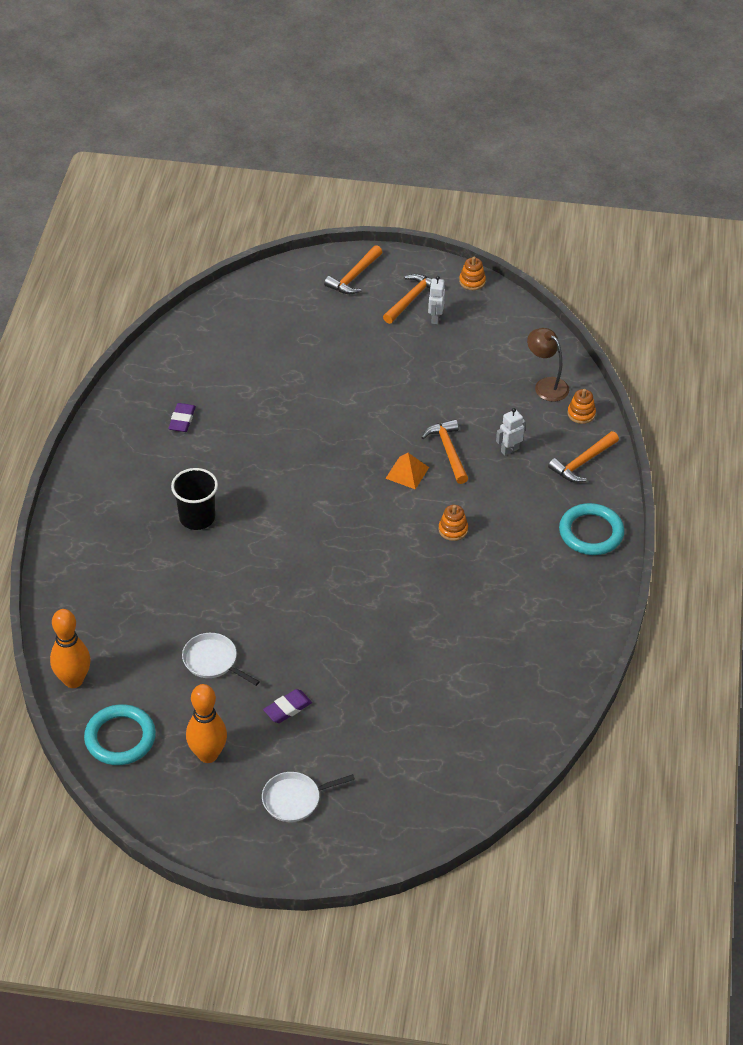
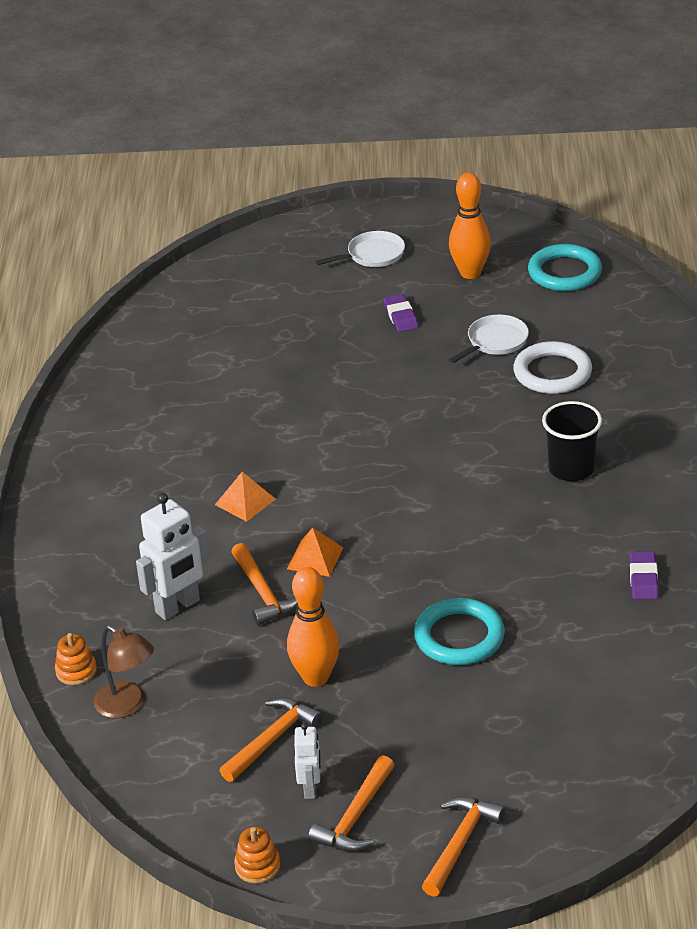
camera: 175 degrees right, 10 degrees down
(73, 680) = (637, 307): orange bowling pin -> orange bowling pin (315, 677)
(176, 616) = (552, 373): none -> white ring
(213, 661) = (495, 342): white pan -> white pan turned 75 degrees counterclockwise
(287, 708) = (400, 316): purple eraser -> purple eraser turned 60 degrees counterclockwise
(453, 530) = (245, 502): orange stacking toy -> orange pyramid
(509, 450) = (178, 607): white robot -> white robot, size x1.75
(582, 463) = (76, 605): orange hammer -> orange hammer (272, 739)
(591, 532) = (68, 523): turquoise ring -> turquoise ring (459, 637)

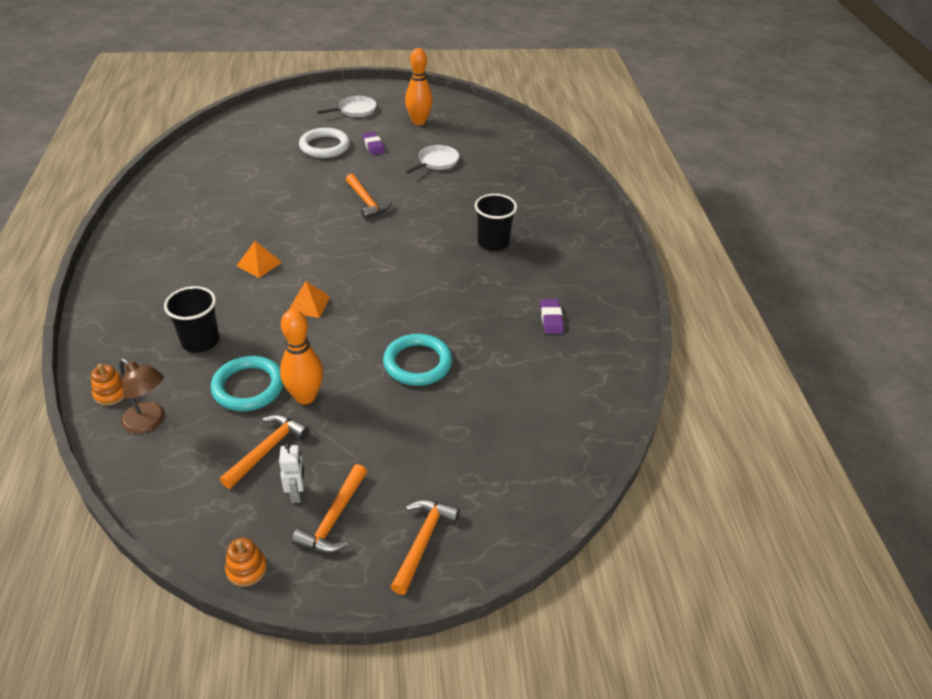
camera: 10 degrees left, 5 degrees up
(178, 607) = (200, 341): white robot -> black cup
(263, 593) = (268, 330): orange hammer -> orange hammer (367, 202)
(552, 373) = (476, 181): white ring -> white ring (324, 146)
(564, 272) = (480, 122): turquoise ring -> turquoise ring (248, 387)

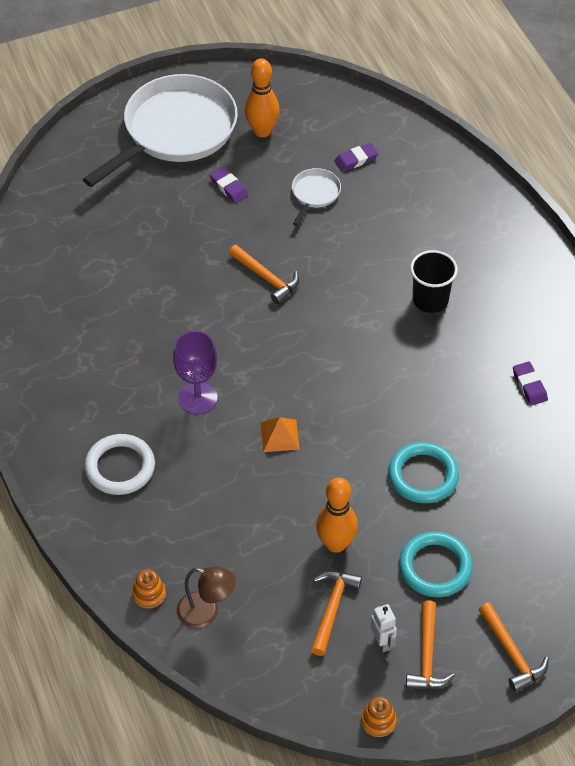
camera: 15 degrees left, 10 degrees up
(200, 341) = (197, 511): black cup -> none
(248, 387) = (276, 549): turquoise ring -> turquoise ring (435, 567)
(259, 264) = (198, 398): orange pyramid -> purple goblet
(324, 146) = (172, 203): white ring -> white ring (120, 467)
(355, 110) = (175, 131): white pan -> white pan, size x2.36
(423, 541) = (512, 653): orange hammer -> orange hammer turned 150 degrees clockwise
(480, 149) = (356, 159): none -> purple eraser

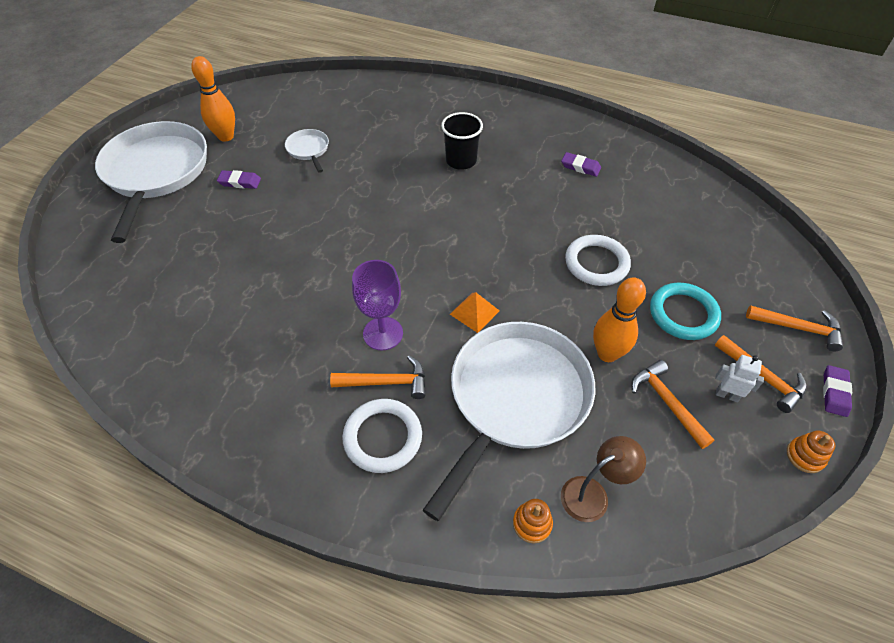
camera: 45 degrees left, 0 degrees up
(232, 516) = (515, 399): none -> white pan
(266, 278) = (337, 219): orange hammer -> orange hammer (386, 382)
(356, 159) = (313, 116): purple eraser -> purple eraser (835, 392)
(423, 475) = (596, 263): turquoise ring -> white ring

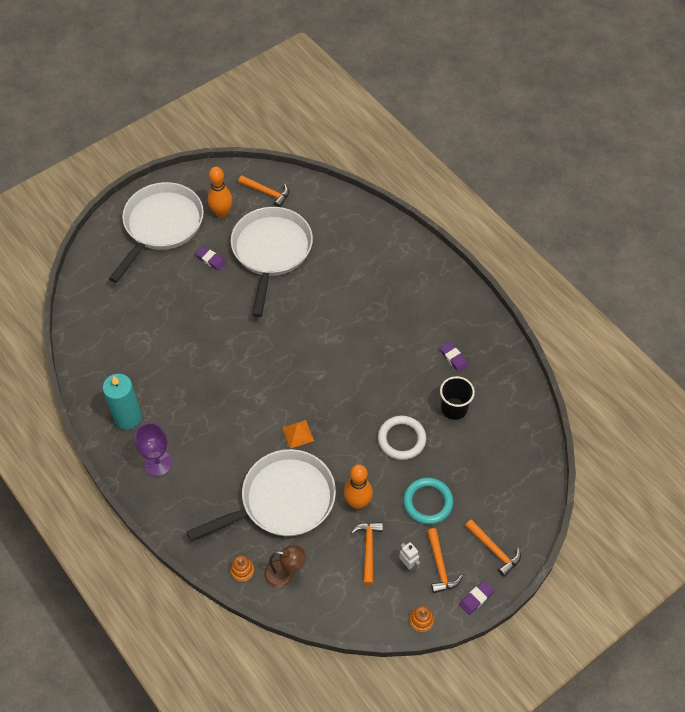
camera: 30 degrees right, 5 degrees up
(229, 398) = (128, 417): none -> turquoise candle
(308, 150) = (271, 251): white pan -> white pan, size x2.36
(383, 333) = (234, 420): purple goblet -> purple goblet (158, 463)
(383, 437) = (195, 483): white ring -> none
(386, 382) = (217, 452): orange hammer -> orange hammer (267, 193)
(461, 161) = (371, 311): black cup -> black cup (454, 409)

